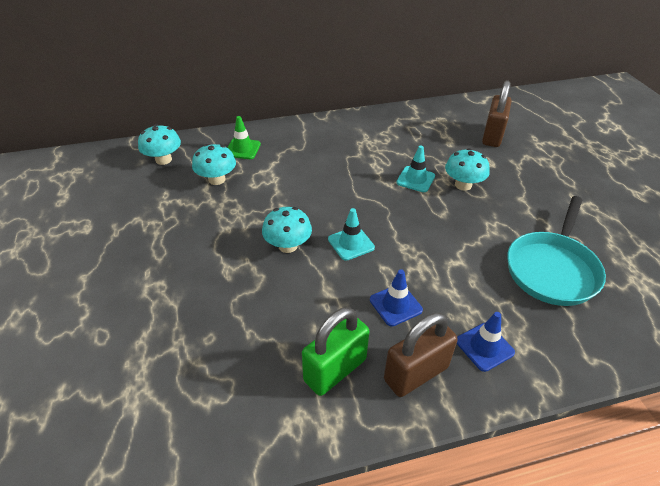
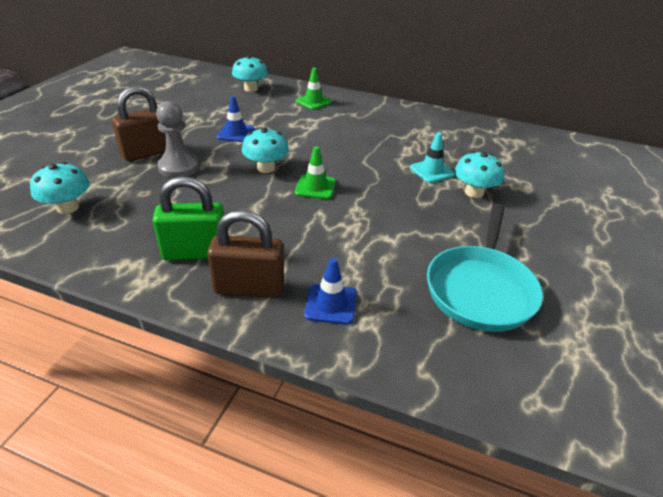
camera: 35 degrees right, 5 degrees down
(206, 289) = (179, 167): none -> grey pawn
(217, 179) = (270, 112): turquoise mushroom -> turquoise mushroom (68, 207)
(351, 243) = (315, 187): turquoise traffic cone -> green traffic cone
(395, 305) = (295, 239): blue traffic cone -> blue traffic cone (236, 133)
(492, 136) = (559, 171): brown padlock -> brown padlock (147, 152)
(552, 269) = (480, 288): turquoise pan -> turquoise pan turned 45 degrees counterclockwise

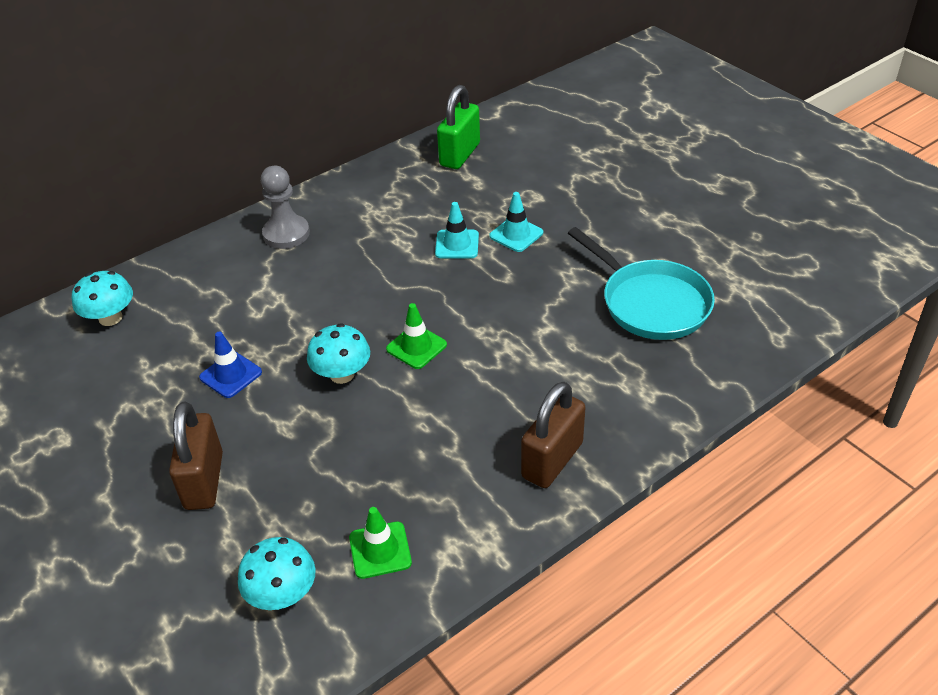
camera: 55 degrees left, 5 degrees up
(179, 167) = (271, 456): grey pawn -> grey pawn (286, 234)
(195, 252) = (466, 487): green padlock -> green padlock (460, 155)
(313, 102) = (213, 271): green traffic cone -> green traffic cone (380, 550)
(331, 304) = (611, 409): blue traffic cone -> none
(474, 192) = (516, 234): turquoise mushroom -> turquoise traffic cone

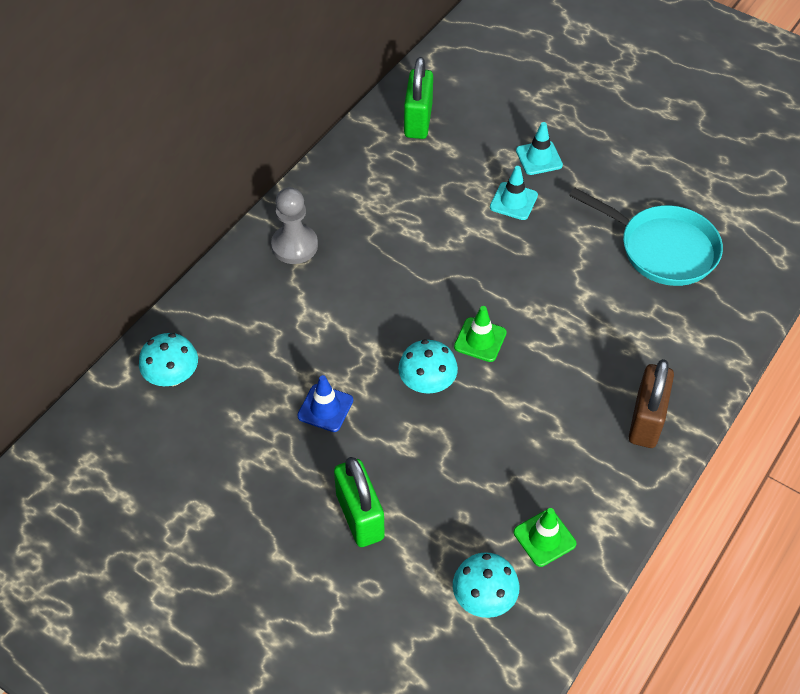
camera: 20 degrees left, 10 degrees up
(204, 481) = (360, 516): brown padlock -> green padlock
(457, 244) = (464, 224): turquoise traffic cone -> turquoise traffic cone (539, 158)

